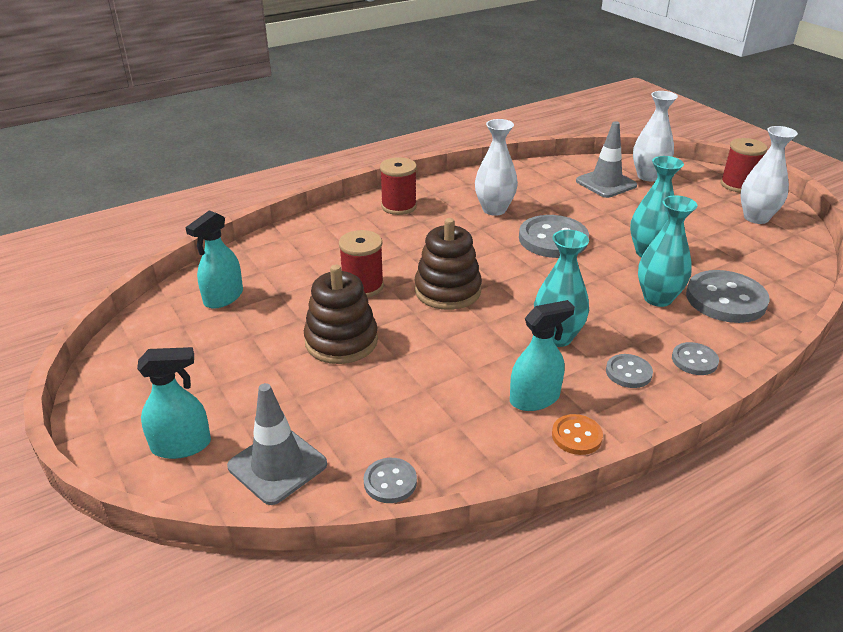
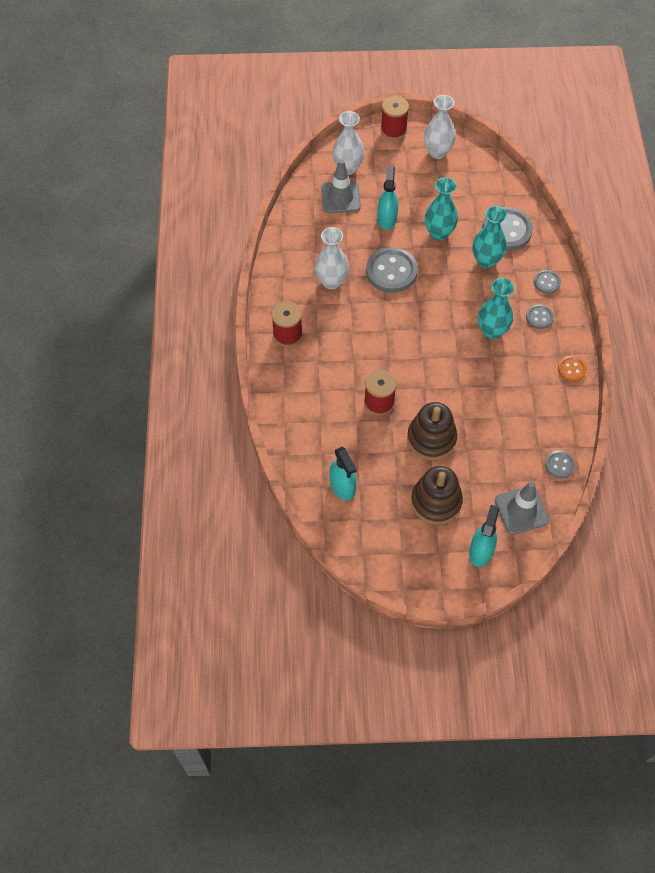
camera: 60 degrees left, 25 degrees up
(447, 291) = (413, 359): brown stacking toy -> brown stacking toy (436, 501)
(534, 398) = (535, 371): turquoise spray bottle -> turquoise spray bottle (387, 219)

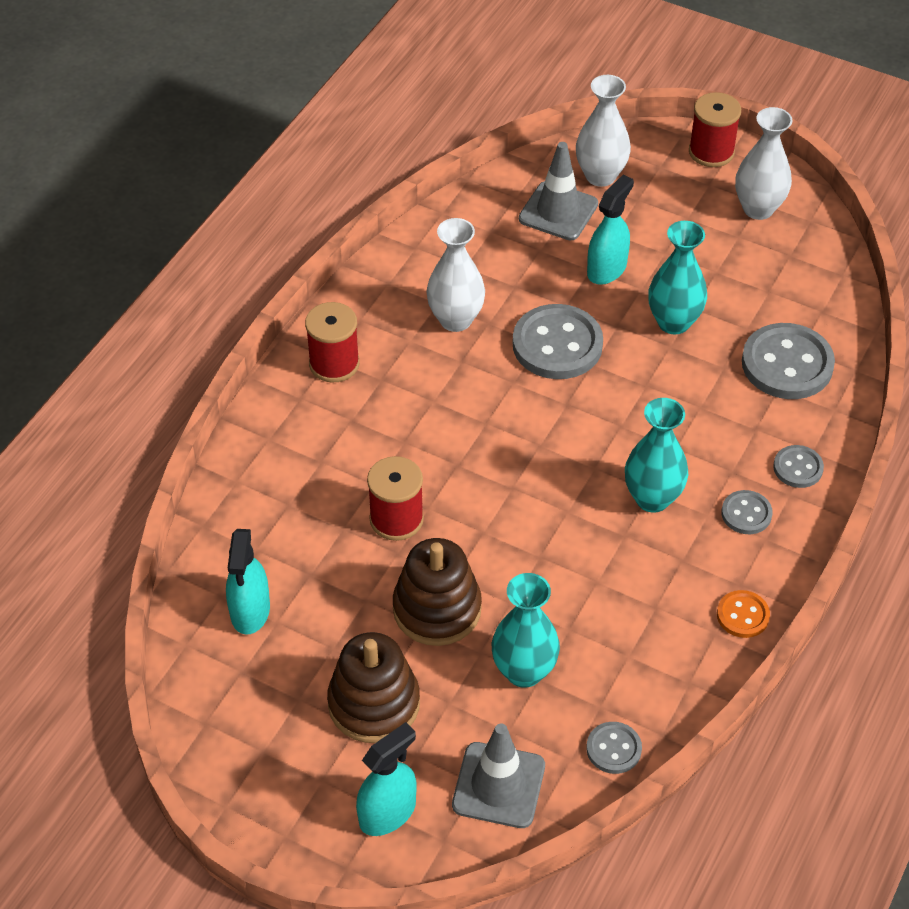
camera: 30 degrees right, 10 degrees down
(486, 261) = (720, 393): turquoise vase -> turquoise vase (524, 671)

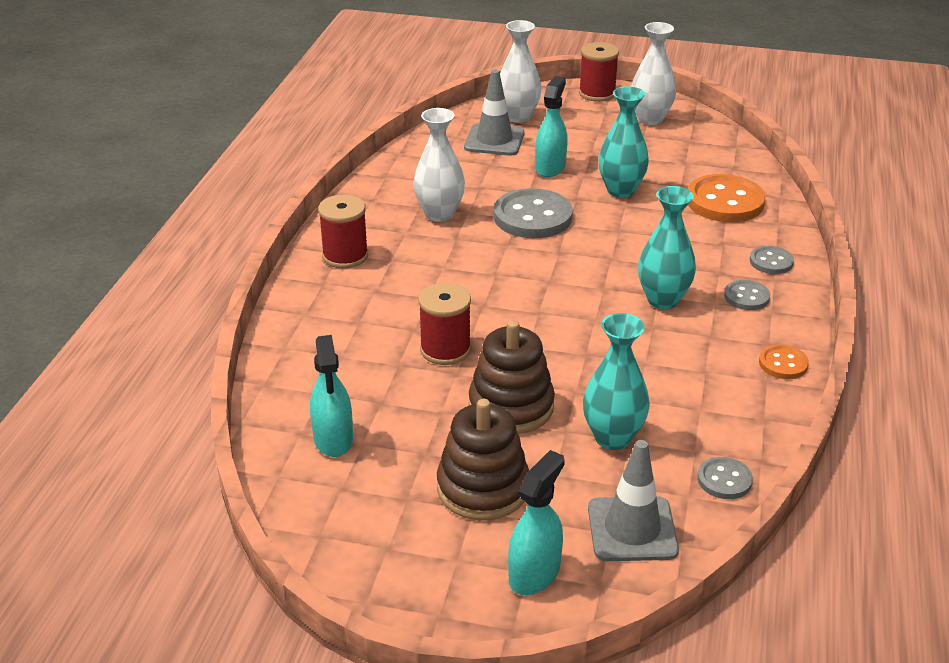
camera: 15 degrees left, 15 degrees down
(787, 364) = (725, 202): grey button -> orange button

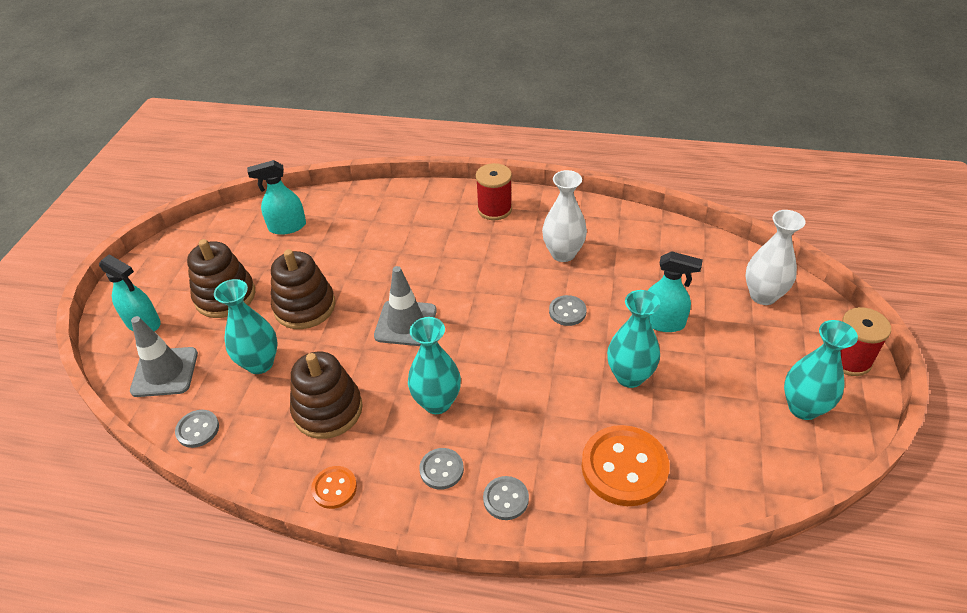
camera: 90 degrees right, 10 degrees up
(445, 350) = (374, 269): red spool -> none
(494, 140) = (705, 280): grey traffic cone -> grey traffic cone (405, 323)
(532, 217) = (567, 312): grey button -> grey button, size x0.52
(650, 119) = (803, 407): white vase -> turquoise vase
(681, 375) = (328, 410): none -> brown stacking toy

